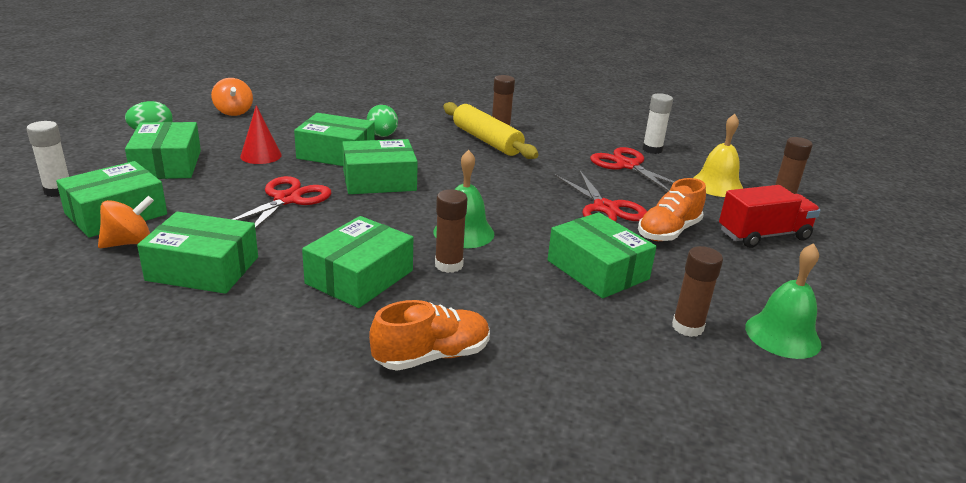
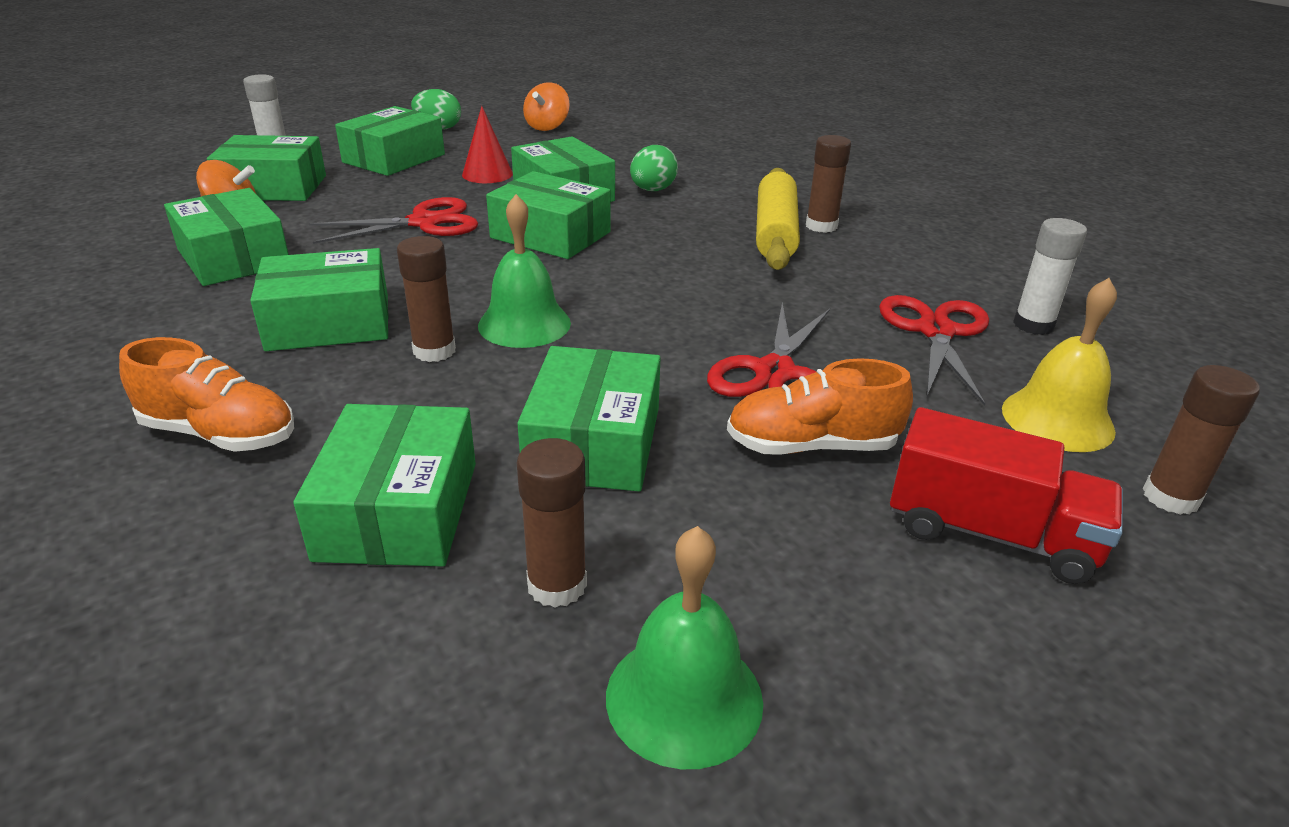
camera: 45 degrees right, 5 degrees up
(582, 337) = (398, 510): none -> green box

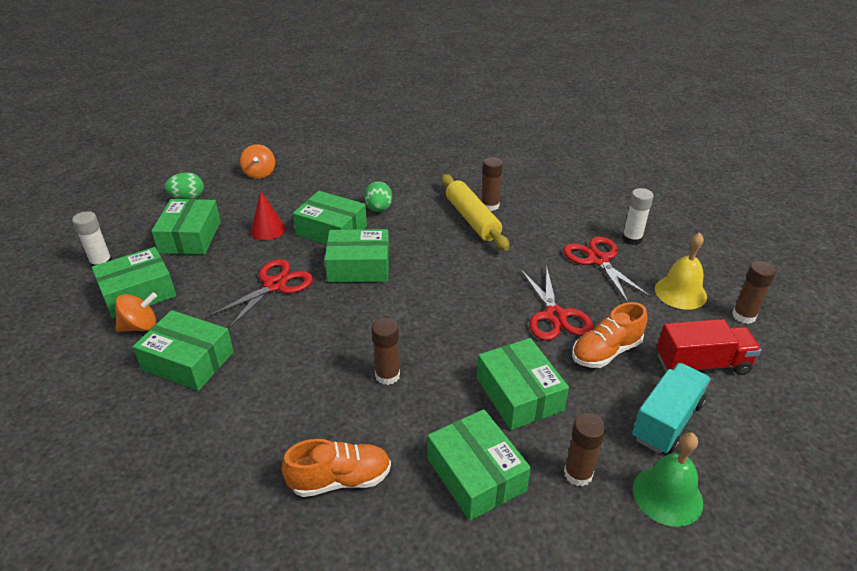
camera: 30 degrees left, 5 degrees up
(329, 322) = (308, 382): green box -> none
(524, 324) = (413, 337): green bell -> none
(817, 585) = (667, 421): none -> turquoise truck

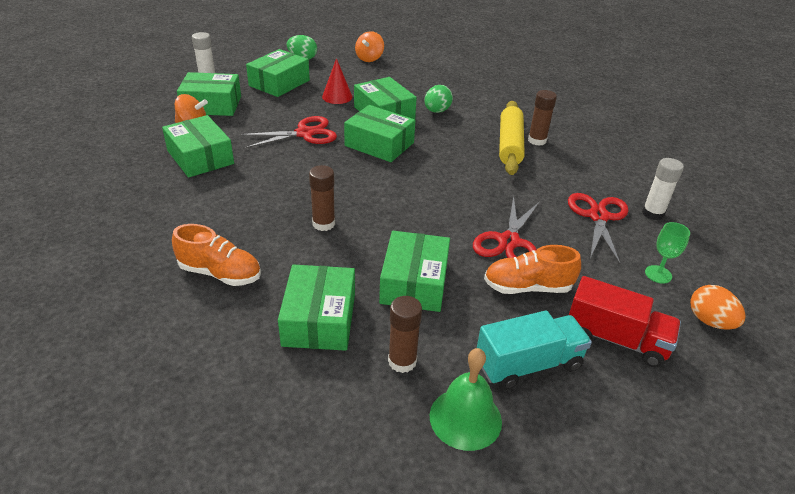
camera: 30 degrees right, 0 degrees up
(680, 292) = (658, 274): yellow bell -> green goblet
(743, 316) = (710, 321): brown glue stick -> orange egg

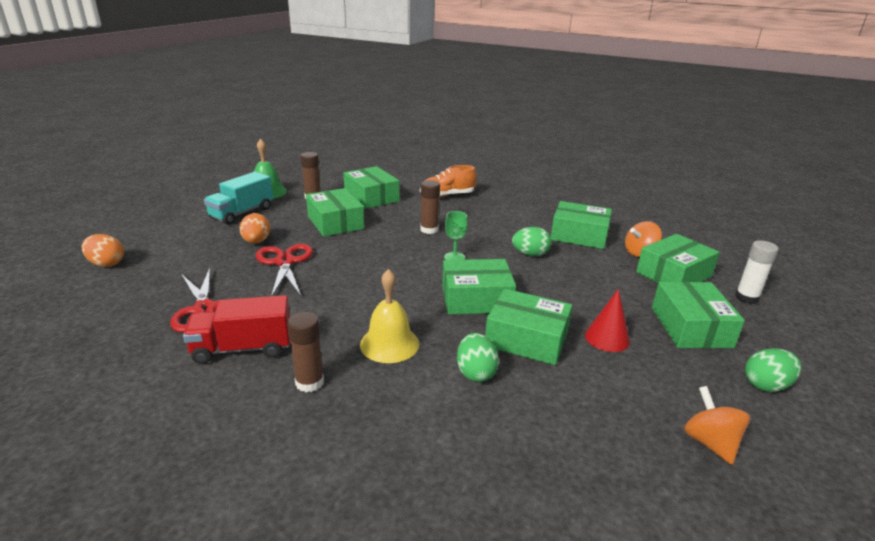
camera: 145 degrees right, 10 degrees down
(278, 158) = (530, 254): none -> green egg
(305, 133) = (552, 281): red scissors -> none
(472, 141) = (389, 344): none -> yellow bell
(509, 145) = (341, 359): yellow rolling pin -> none
(527, 287) = (256, 242): orange shoe -> orange egg
(615, 339) = (186, 236): red truck -> red truck (243, 348)
(653, 213) = (138, 335): white glue stick -> none
(658, 274) = (145, 280): green goblet -> green goblet (454, 257)

